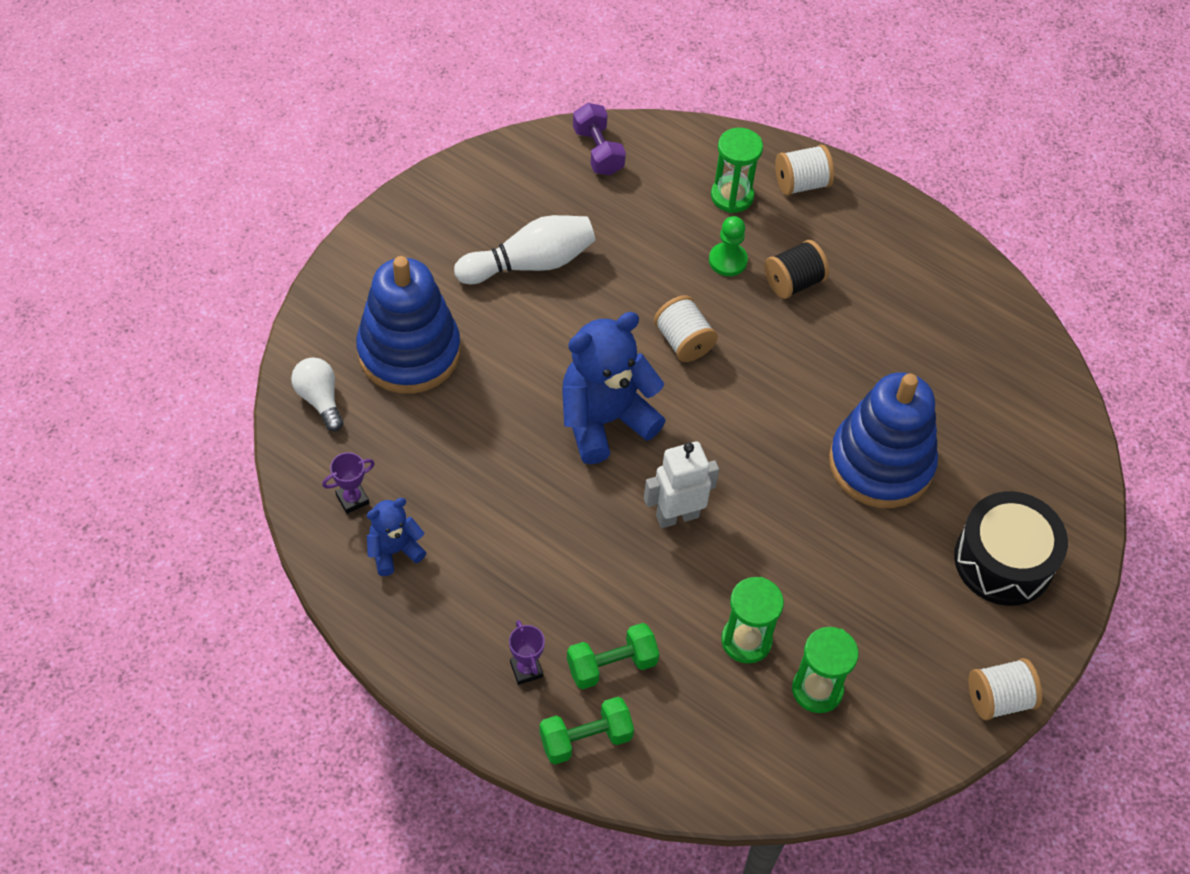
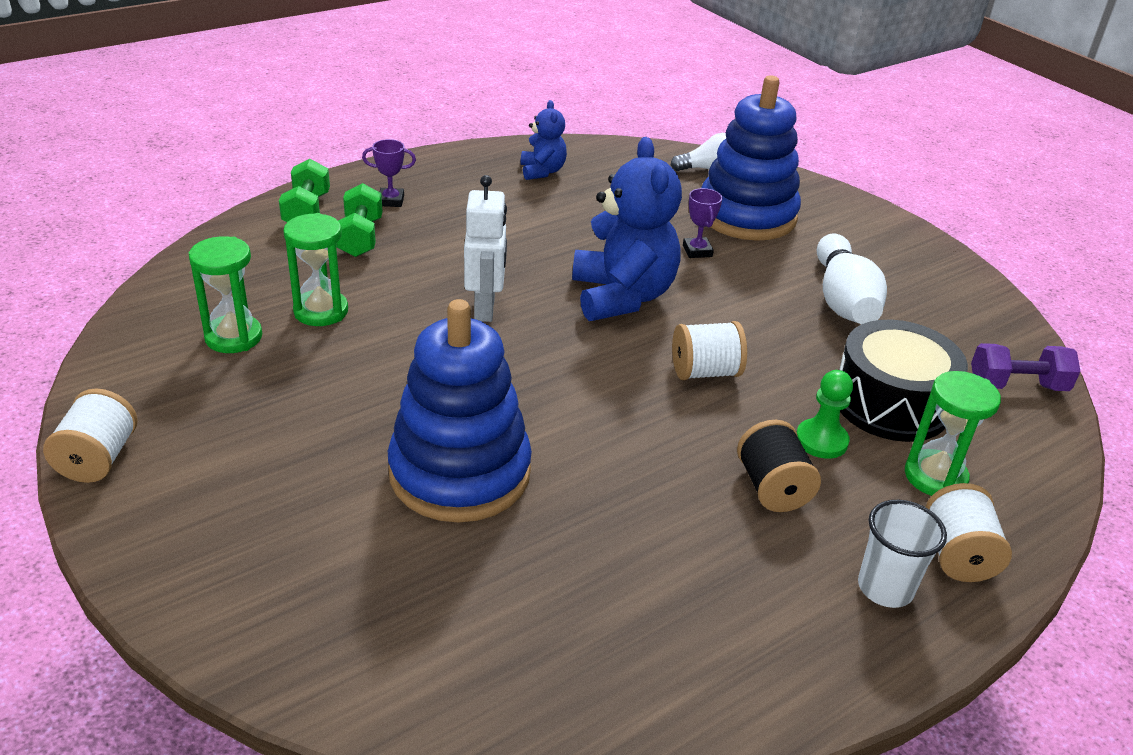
camera: 110 degrees right, 20 degrees down
(352, 499) = (602, 165): purple trophy -> purple trophy (697, 251)
(850, 217) = (885, 588): none -> white cup
(1003, 560) = (253, 534): black drum -> black drum (890, 403)

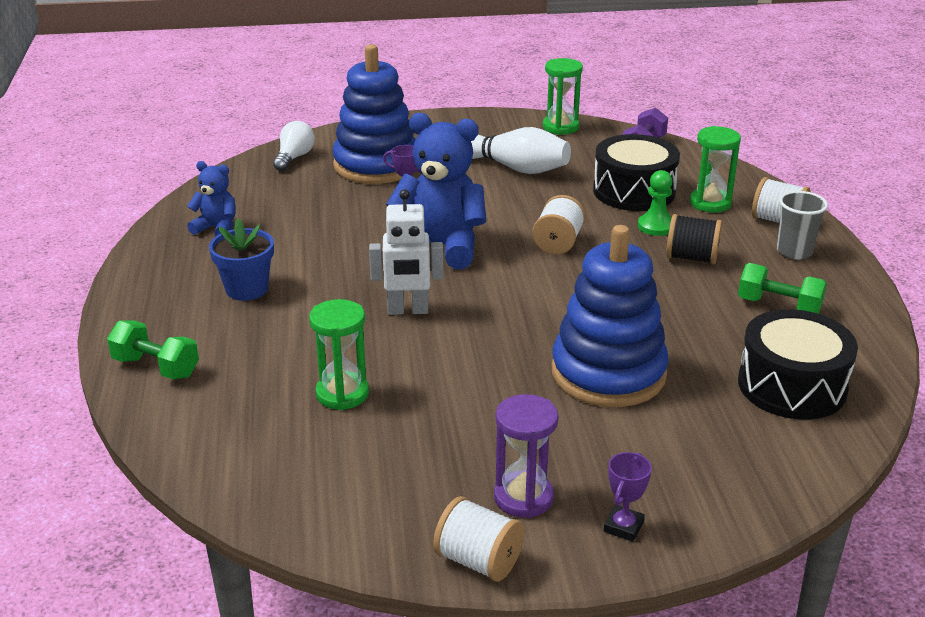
camera: 60 degrees left, 5 degrees down
(205, 463) = (523, 497): none -> purple hourglass
(233, 337) = (344, 451): green hourglass -> green hourglass (560, 127)
(360, 238) = (236, 347): green dumbbell -> green dumbbell (778, 306)
(391, 201) = (186, 316): purple trophy -> purple trophy (623, 527)
(454, 215) = (246, 289): none -> blue flower pot
(485, 309) = (408, 310): white robot -> white robot turned 150 degrees clockwise
(533, 644) = (792, 386): none -> black drum
(885, 588) = (794, 252): white cup -> grey cup

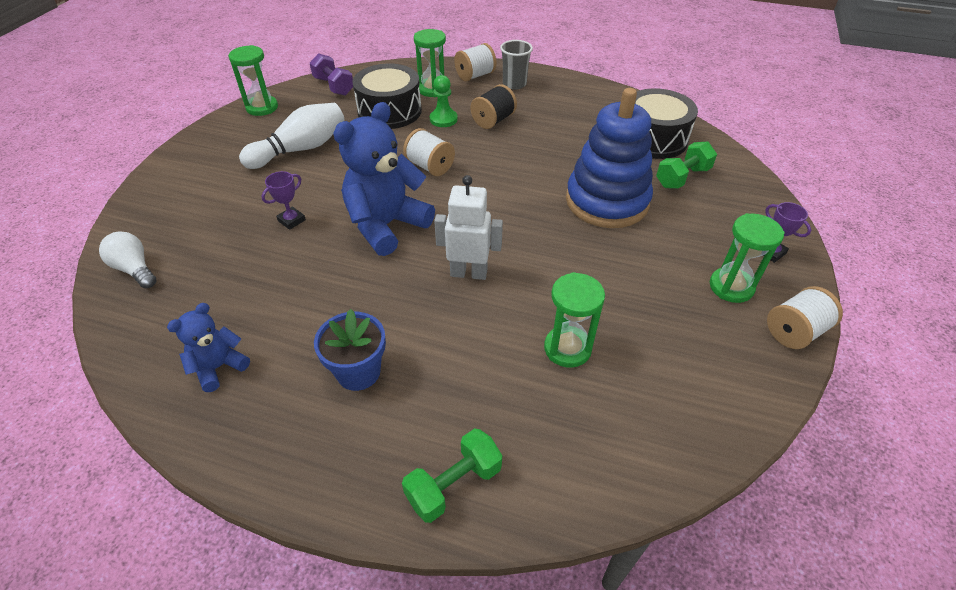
camera: 65 degrees left, 15 degrees up
(376, 165) = (212, 220): blue stacking toy -> none
(408, 310) = (469, 273): white robot -> white robot turned 105 degrees counterclockwise
(523, 497) = (731, 287): purple hourglass -> green hourglass
(778, 306) = (569, 111): green dumbbell -> green dumbbell (682, 177)

